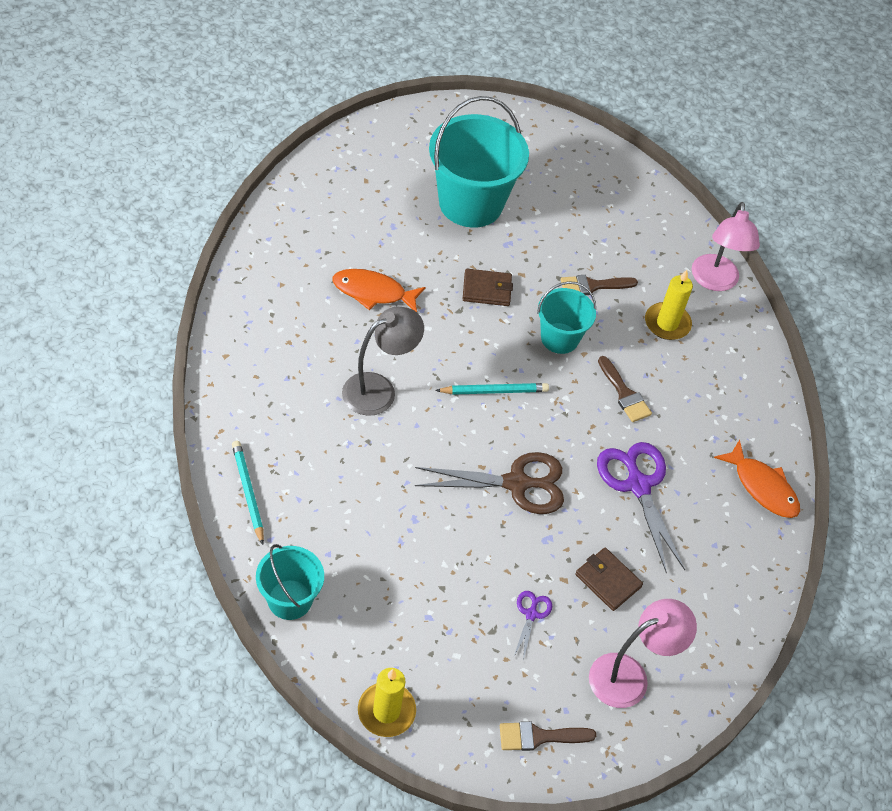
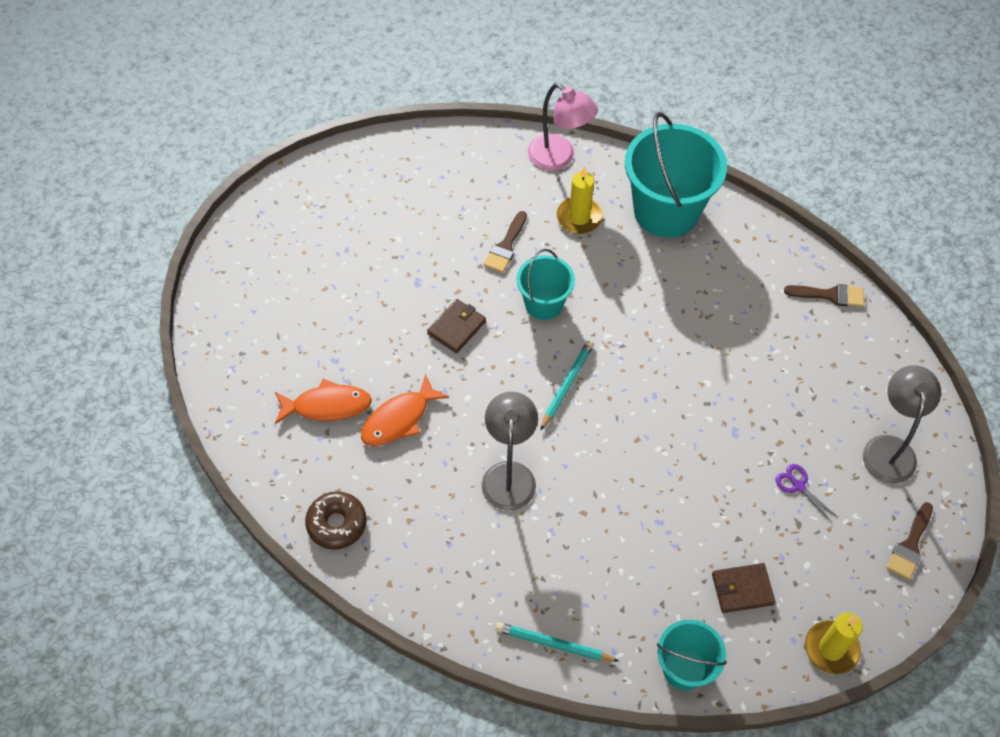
camera: 50 degrees left, 5 degrees up
(252, 297) = (336, 524): none -> brown donut
(470, 203) = (352, 284): turquoise bucket -> turquoise bucket (666, 211)
(516, 483) = (669, 423): brown scissors -> none
(608, 580) = (797, 411): brown wallet -> brown wallet (742, 589)
(624, 393) = (629, 291): brown brush -> brown brush (830, 295)
(629, 675) = (889, 448): pink lamp -> grey lamp
(638, 485) = (722, 336): purple scissors -> none
(762, 487) = (772, 252): orange fish -> orange fish (327, 406)

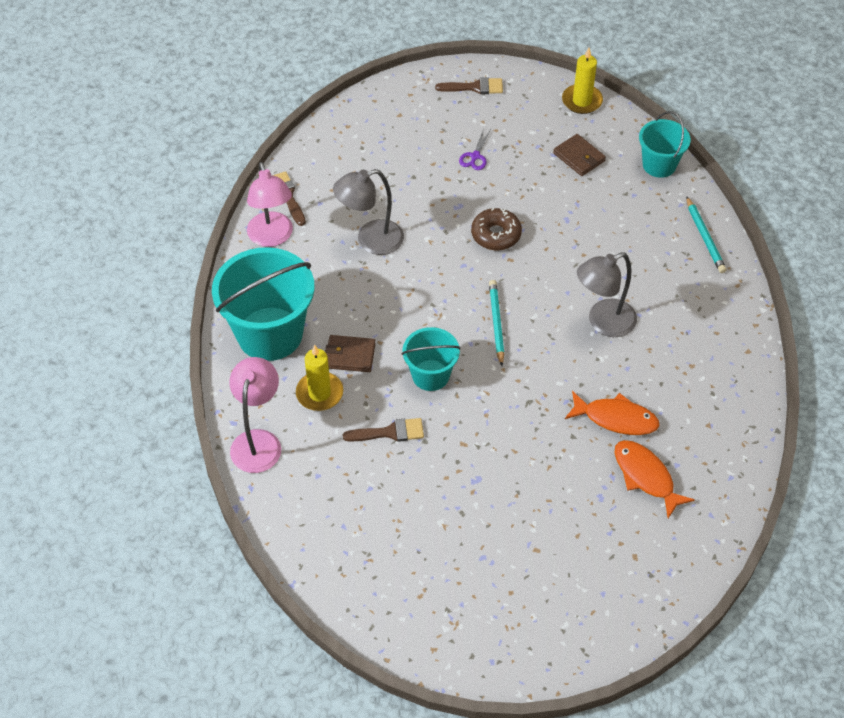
camera: 120 degrees left, 5 degrees down
(336, 524) = (734, 410): brown donut -> brown donut (496, 235)
(456, 328) = (500, 425): brown wallet -> brown wallet (350, 355)
(567, 385) = (496, 323): turquoise pencil -> turquoise pencil turned 90 degrees clockwise
(781, 260) = (272, 237): none -> pink lamp
(889, 448) = (405, 120): grey lamp -> grey lamp (371, 240)

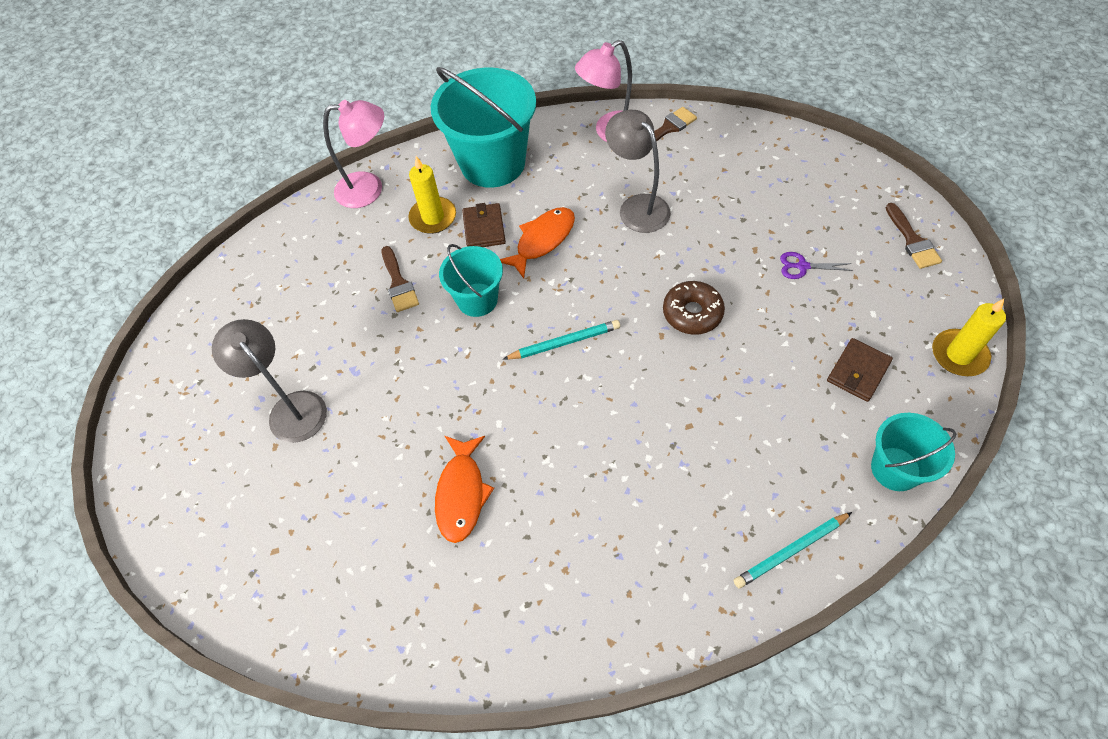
camera: 80 degrees right, 5 degrees up
(603, 322) = (601, 452): grey lamp -> grey lamp (291, 408)
(645, 476) = (385, 543): orange fish -> orange fish (542, 240)

